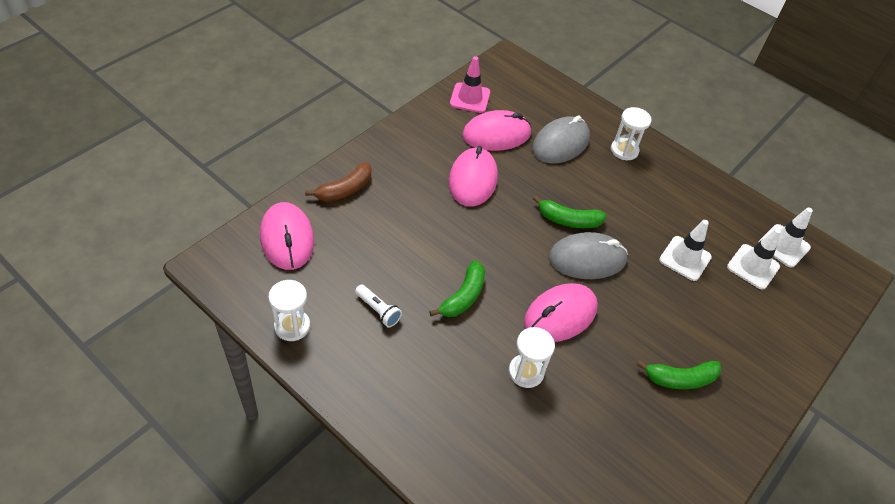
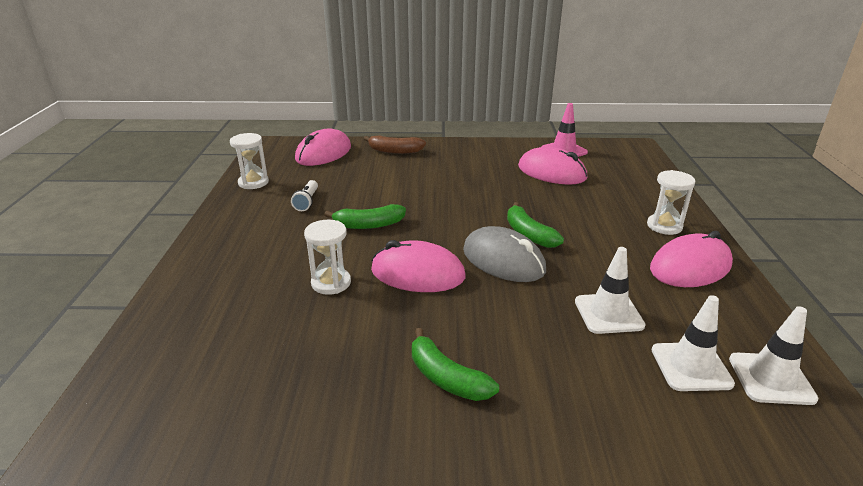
camera: 55 degrees right, 20 degrees down
(473, 180) = (489, 182): pink mouse -> pink mouse (690, 267)
(560, 143) = (602, 197): grey mouse -> none

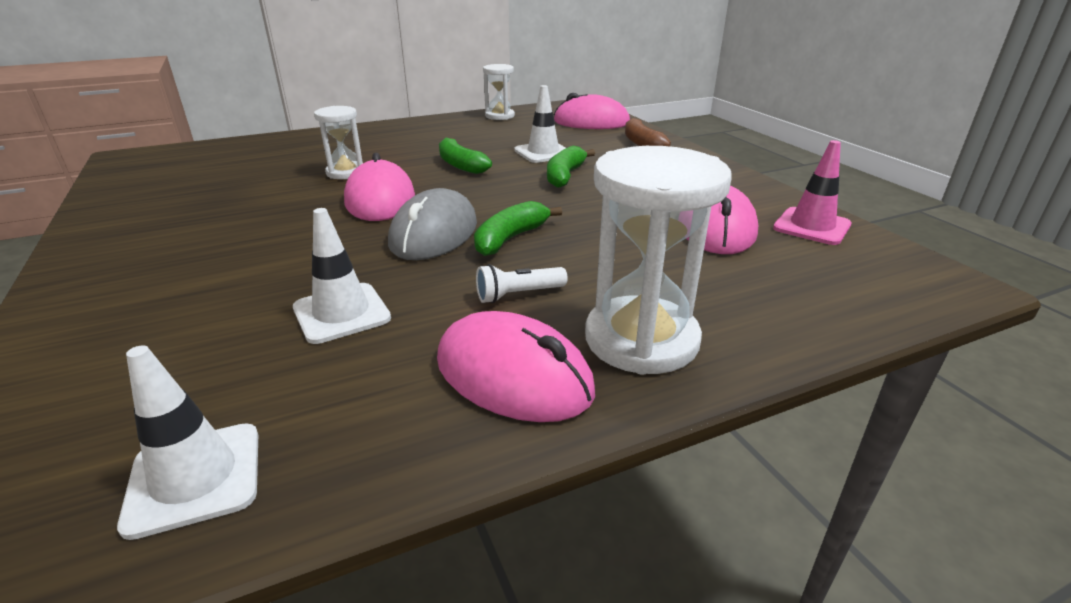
camera: 65 degrees right, 0 degrees up
(307, 202) = (483, 137): white flashlight -> white flashlight (518, 295)
(446, 378) = (204, 241): green banana -> green banana (565, 176)
(664, 226) = (641, 339): white hourglass -> white hourglass, size x1.74
(691, 367) = (225, 390): white traffic cone -> white traffic cone (543, 153)

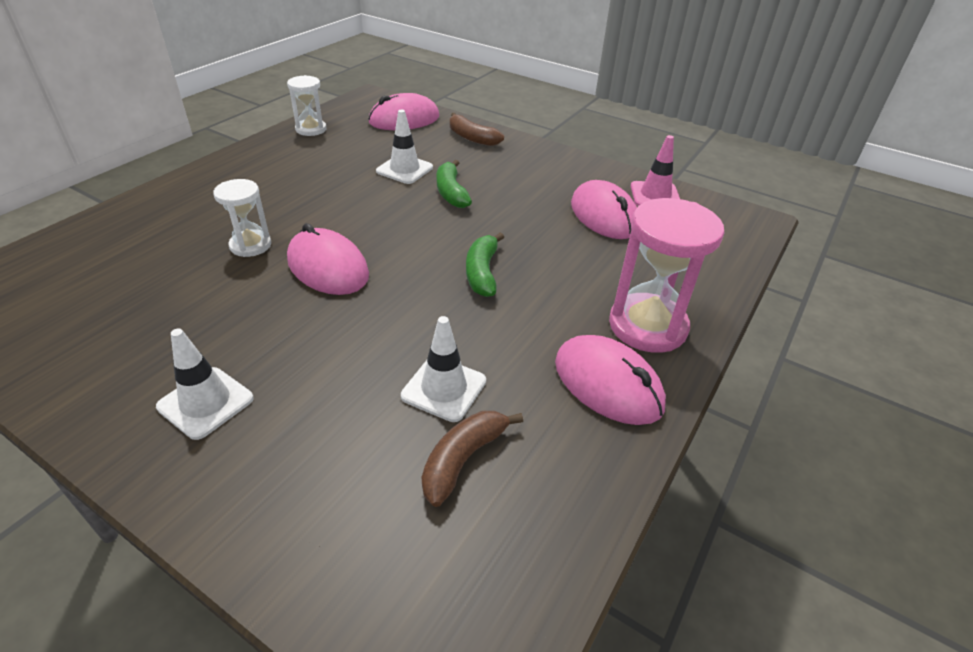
camera: 35 degrees left, 10 degrees up
(195, 478) = (513, 546): white traffic cone -> white traffic cone (205, 403)
(270, 376) = (463, 459): none -> brown banana
(434, 234) = (420, 288): grey mouse -> none
(460, 165) = (349, 204): green banana -> none
(513, 375) = (608, 384): pink mouse -> pink mouse turned 45 degrees clockwise
(518, 295) = (543, 322): white flashlight -> none
(641, 339) = (647, 326): white hourglass -> pink hourglass

